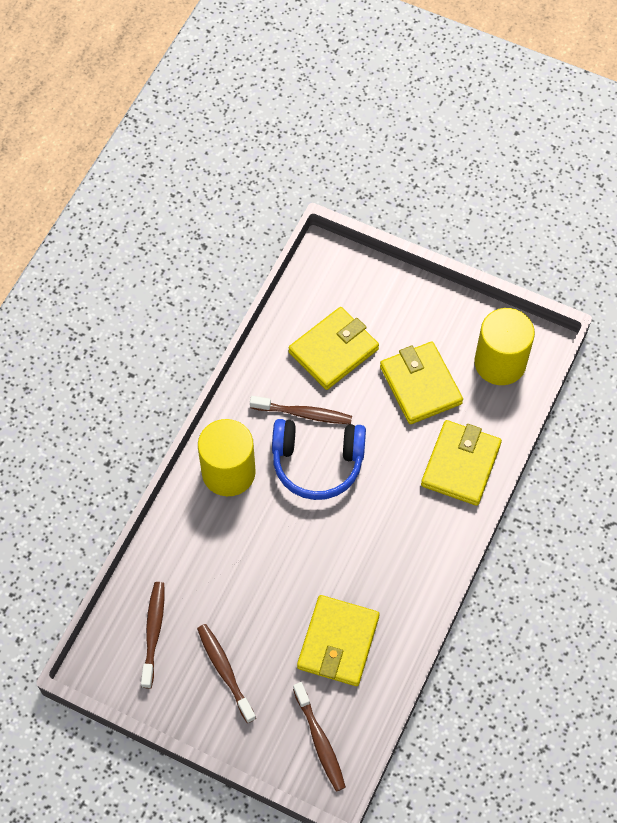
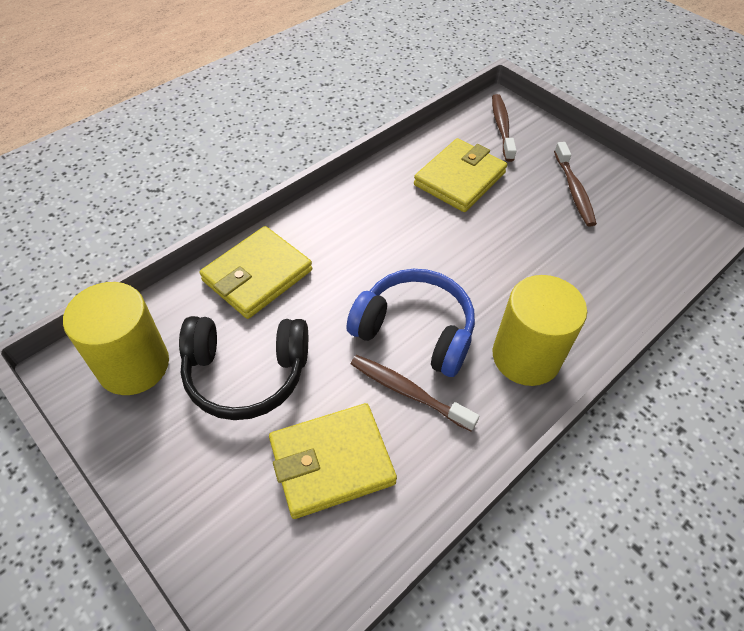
camera: 160 degrees left, 10 degrees down
(153, 632) = (641, 237): brown toothbrush -> none
(420, 385) = (246, 374): yellow wallet -> black headphones

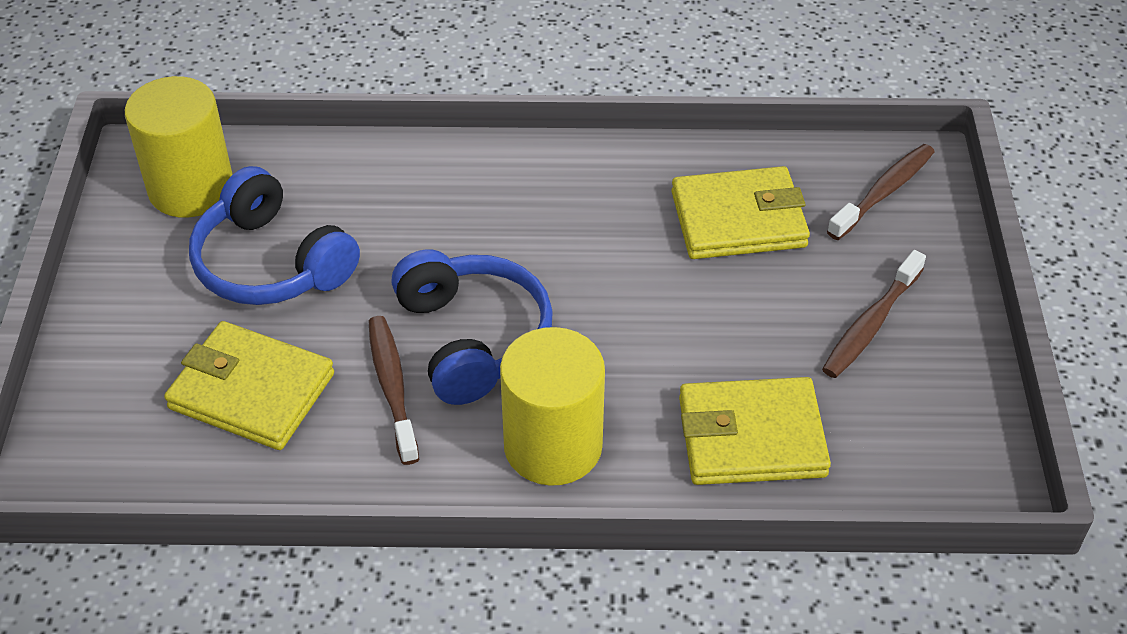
camera: 45 degrees right, 5 degrees down
(246, 374) = (271, 263): black headphones -> blue headphones
(257, 275) = (388, 180): yellow wallet -> yellow wallet (751, 437)

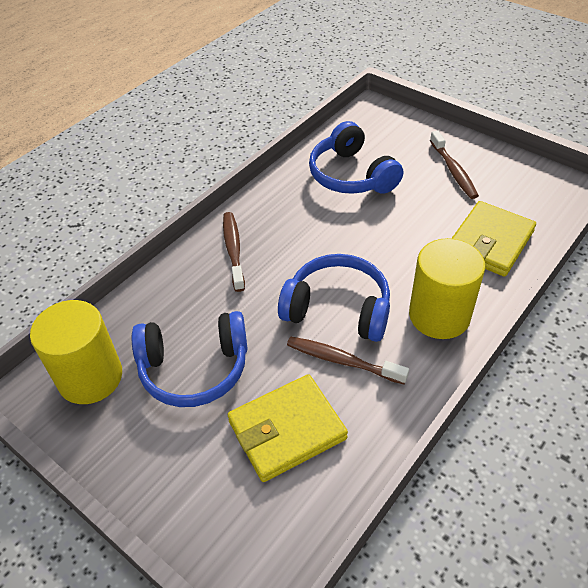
camera: 50 degrees left, 0 degrees up
(738, 219) = (351, 175): yellow wallet -> blue headphones
(884, 192) = (379, 126): brown toothbrush -> brown toothbrush (233, 250)

